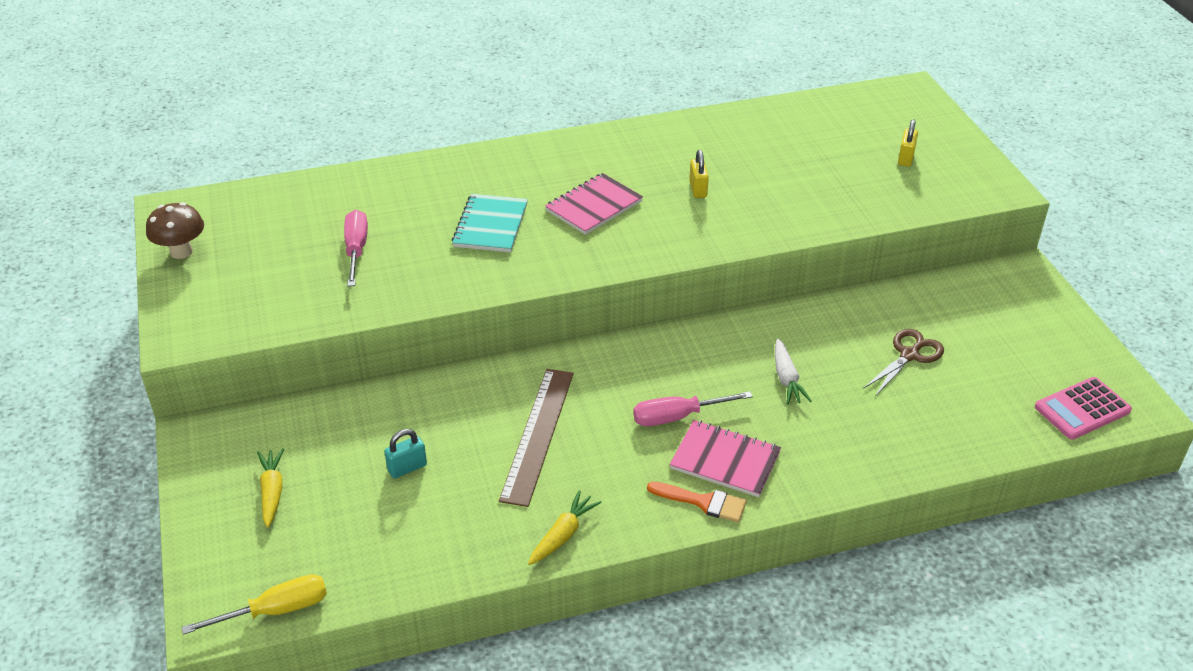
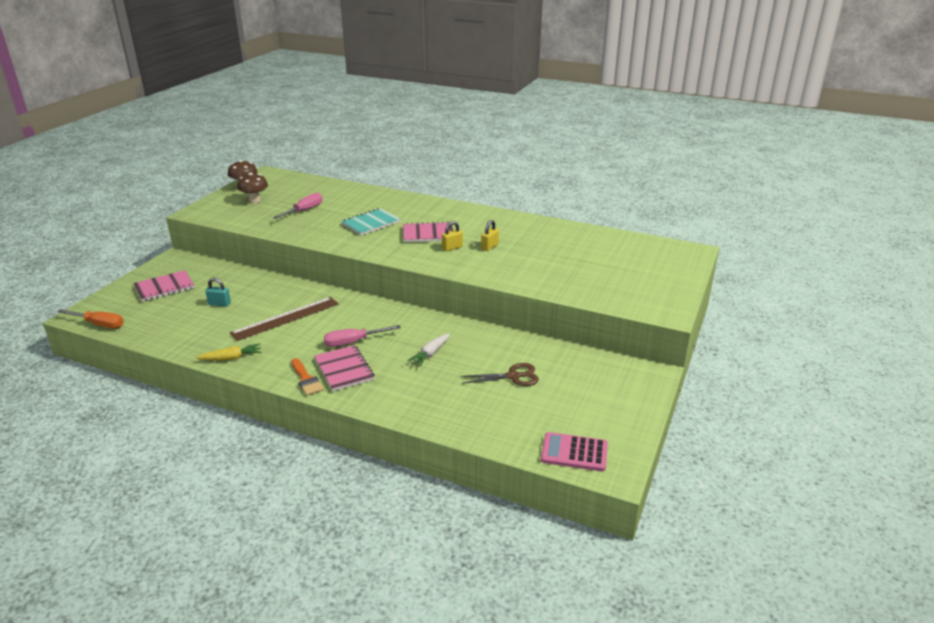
camera: 40 degrees right, 10 degrees down
(245, 269) = (255, 201): none -> brown mushroom
(272, 492) = (164, 287): yellow carrot -> pink notebook
(276, 610) = (99, 324): yellow screwdriver -> orange screwdriver
(677, 417) = (353, 342): pink screwdriver -> pink screwdriver turned 45 degrees counterclockwise
(906, 158) = (631, 278): yellow padlock -> yellow padlock (452, 248)

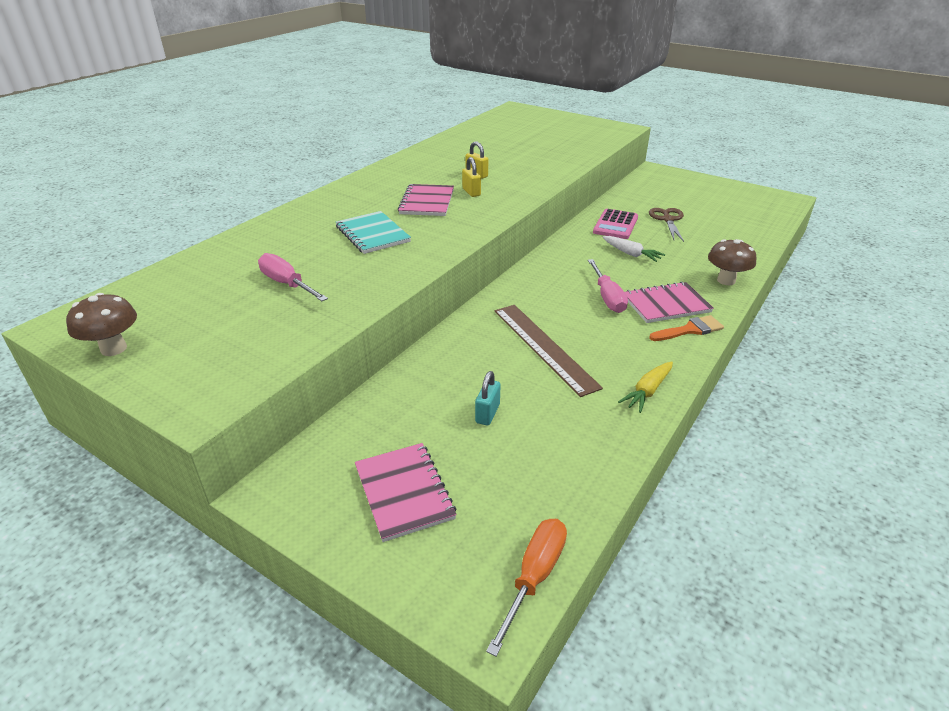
camera: 80 degrees left, 5 degrees up
(231, 358) = (647, 391): yellow carrot -> yellow carrot turned 135 degrees counterclockwise
(255, 201) = (200, 334): brown mushroom -> brown mushroom (726, 280)
(574, 452) = (769, 208): pink calculator -> pink calculator (615, 225)

